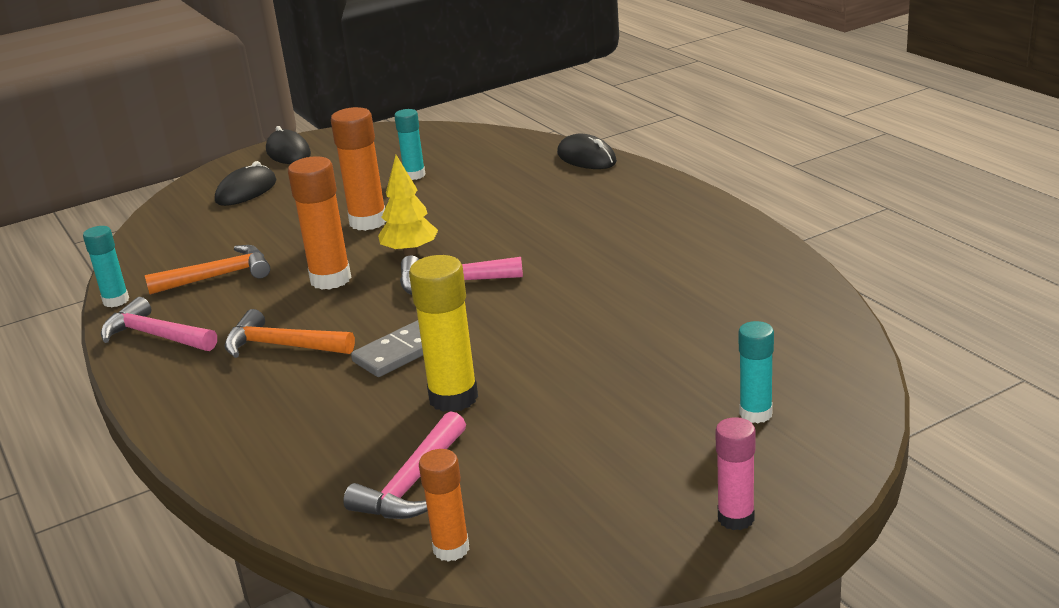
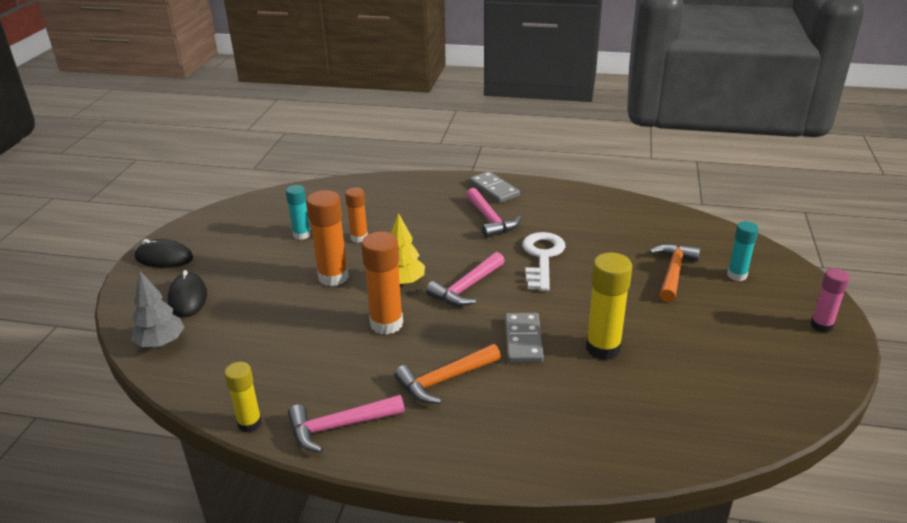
camera: 50 degrees left, 5 degrees up
(116, 301) = (249, 423): turquoise glue stick -> yellow glue stick
(173, 216) = (161, 343): none -> grey tree
(219, 276) = (299, 363): orange hammer -> orange hammer (673, 272)
(412, 484) = (678, 404): pink hammer -> pink hammer (490, 220)
(451, 549) = (760, 421): orange glue stick -> orange glue stick (359, 238)
(577, 289) = (542, 257): none -> white key
(586, 158) = (394, 182): black mouse -> none
(672, 203) = (494, 189): none -> grey domino

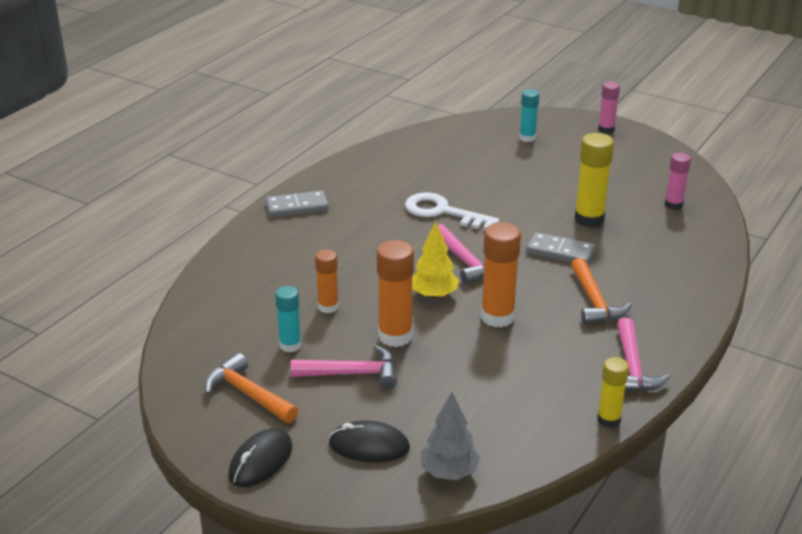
camera: 70 degrees left, 0 degrees up
(490, 220) = (356, 222): pink hammer -> pink hammer (353, 373)
(673, 272) = (506, 161): orange hammer -> orange hammer (247, 394)
(692, 409) = (673, 205): none -> pink glue stick

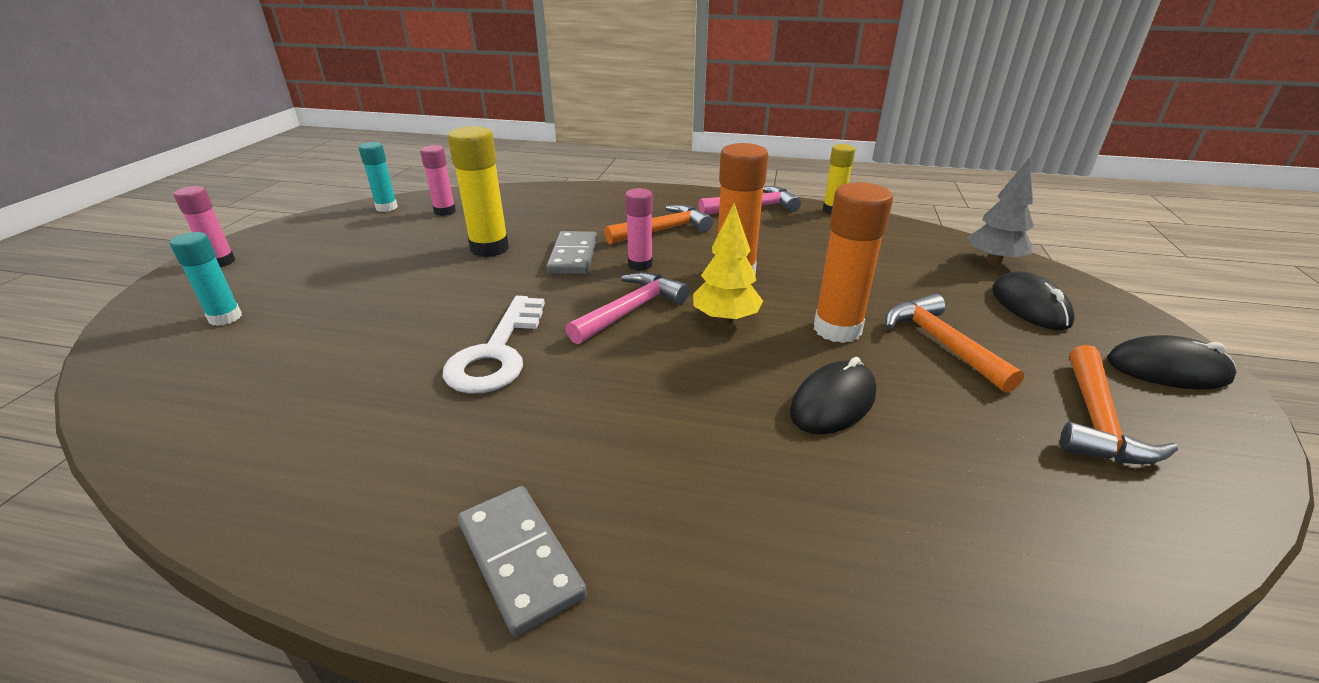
camera: 110 degrees left, 0 degrees up
(290, 345) = (956, 413): turquoise glue stick -> turquoise glue stick (386, 207)
(328, 307) = (833, 402): orange glue stick -> black mouse
(353, 373) = (941, 343): pink hammer -> orange hammer
(532, 278) = (640, 265): none -> pink glue stick

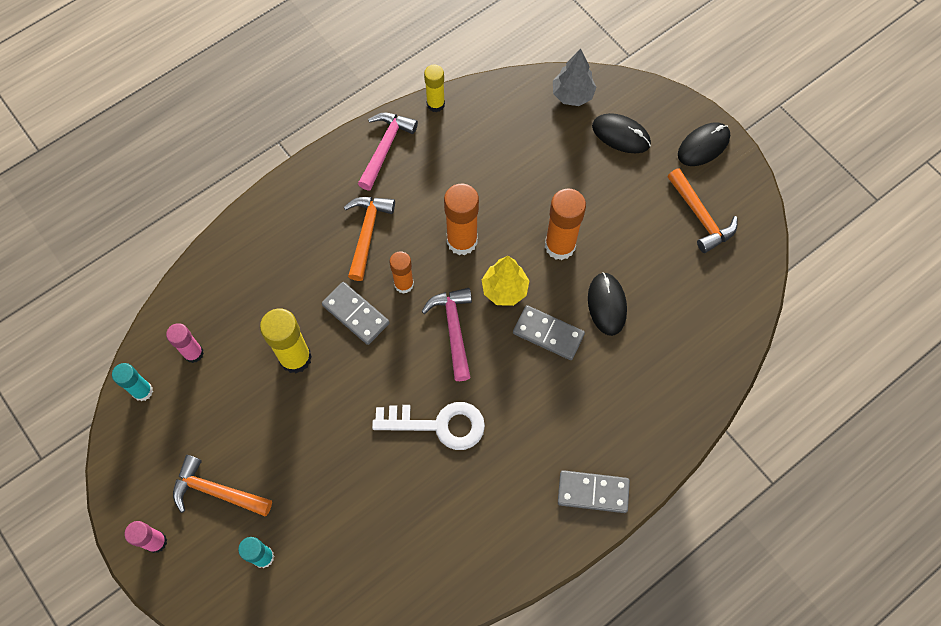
camera: 50 degrees left, 35 degrees up
(497, 353) = (439, 425): white key -> white key turned 45 degrees counterclockwise
(640, 265) = (404, 284): pink glue stick -> orange glue stick
(720, 375) = (548, 334): none -> grey domino
(941, 343) = (610, 212): orange hammer -> orange hammer (216, 491)

